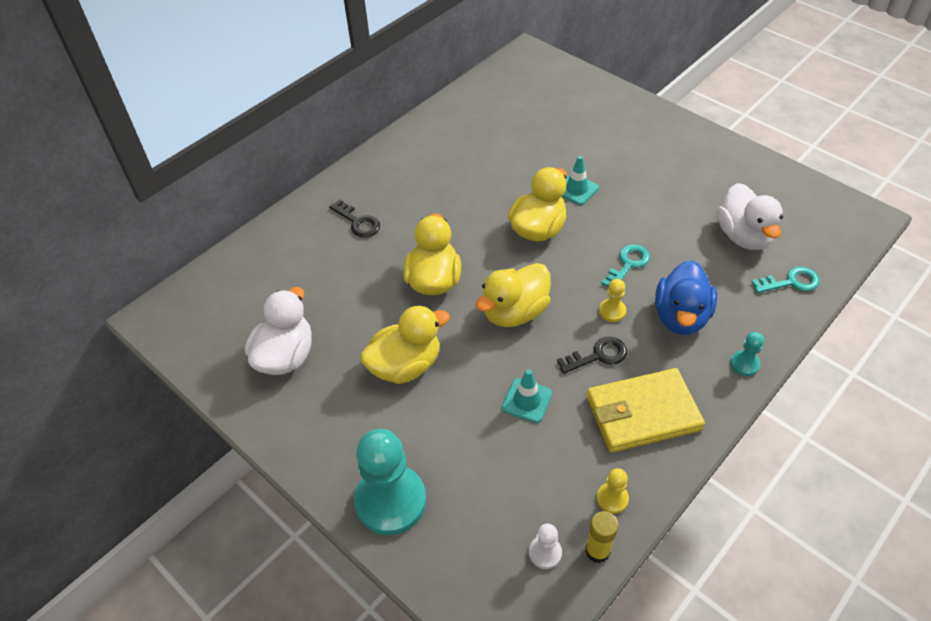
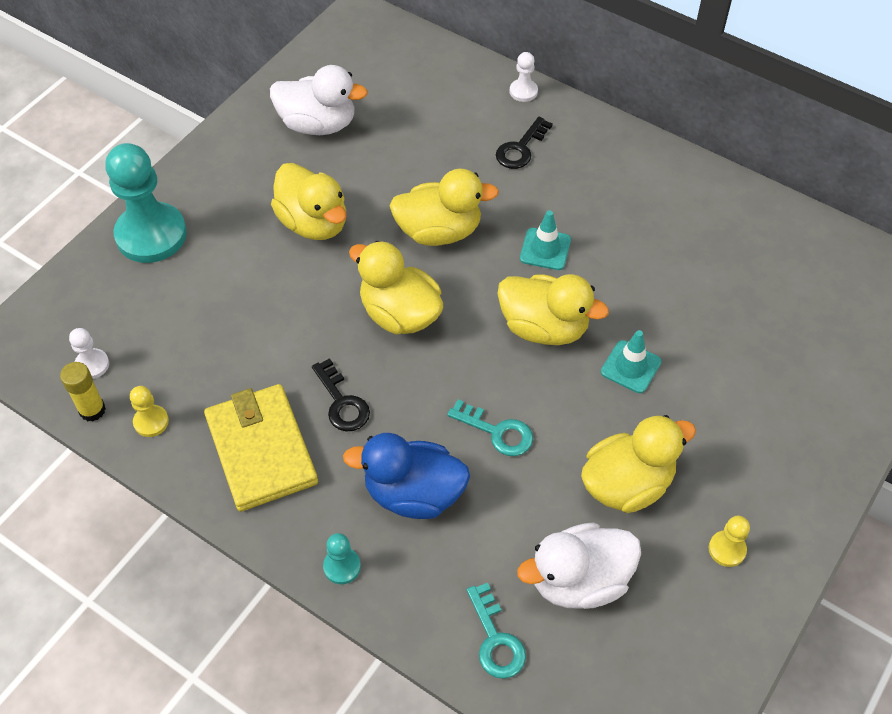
camera: 80 degrees right, 5 degrees up
(295, 214) = (523, 91): none -> white pawn
(527, 400) = (273, 336): turquoise traffic cone -> turquoise traffic cone (545, 249)
(612, 311) = (413, 415): yellow pawn -> yellow pawn (727, 549)
(670, 204) = (627, 484): none -> yellow duck

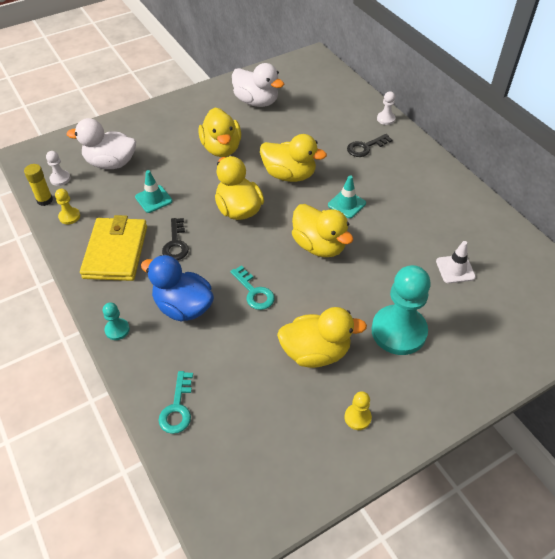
camera: 25 degrees right, 5 degrees down
(151, 235) = (133, 127): turquoise pawn -> turquoise pawn (398, 331)
(579, 581) = (250, 396): white duck -> white duck (111, 163)
(630, 367) = (360, 286): turquoise traffic cone -> turquoise traffic cone (153, 199)
(736, 294) = (455, 269): none -> white traffic cone

